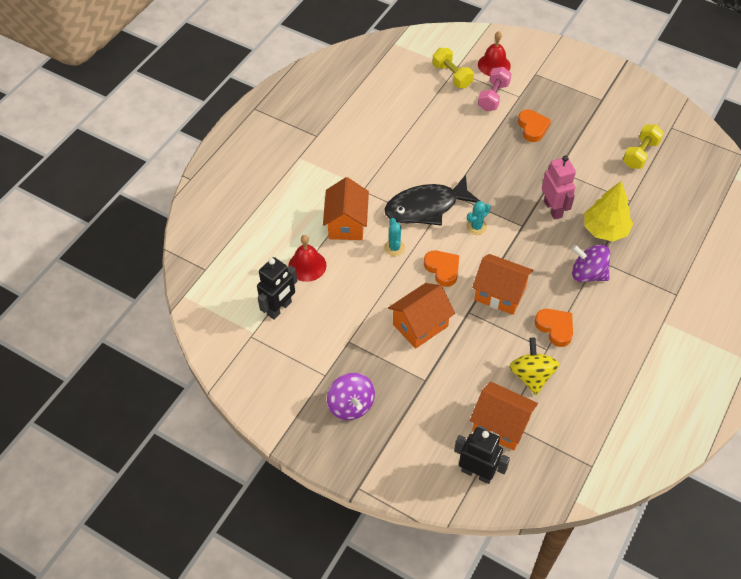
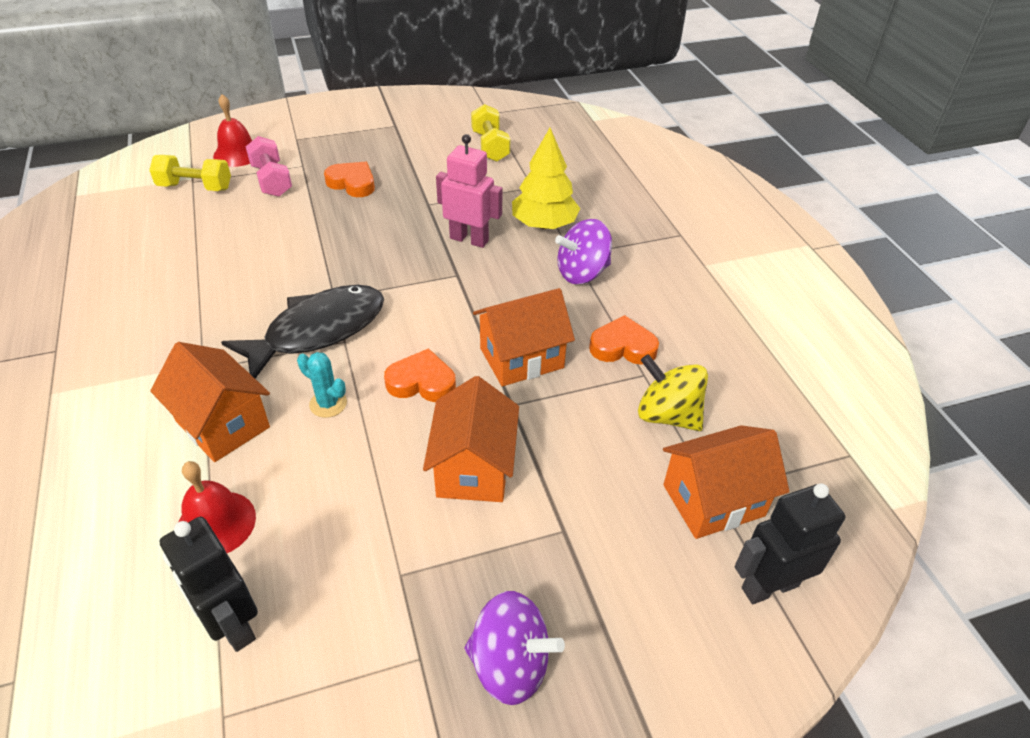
camera: 50 degrees left, 10 degrees down
(279, 308) = (232, 624): black robot -> black robot turned 150 degrees clockwise
(426, 207) = (318, 331): black fish -> black fish turned 150 degrees counterclockwise
(476, 227) = (407, 310): turquoise cactus -> none

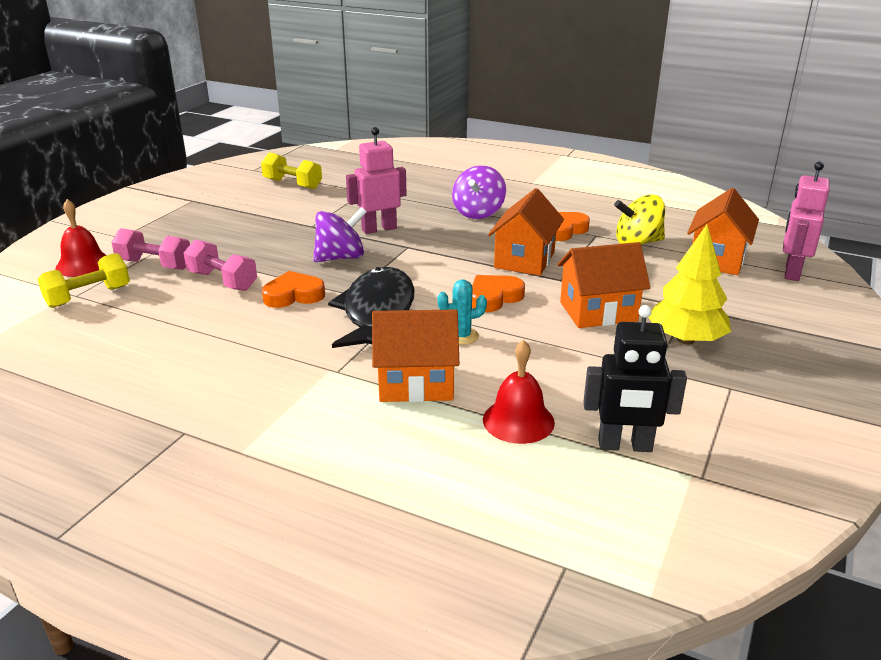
camera: 45 degrees left, 15 degrees down
(282, 225) = (222, 281): none -> pink dumbbell
(352, 183) = (229, 239): orange heart -> orange heart (293, 295)
(473, 468) = (598, 312): orange house -> orange house turned 60 degrees counterclockwise
(510, 664) = (766, 361): purple spinning top -> purple spinning top (340, 258)
(544, 224) = (410, 203): yellow tree -> yellow tree (685, 339)
(769, 586) = (791, 272): black robot -> pink robot

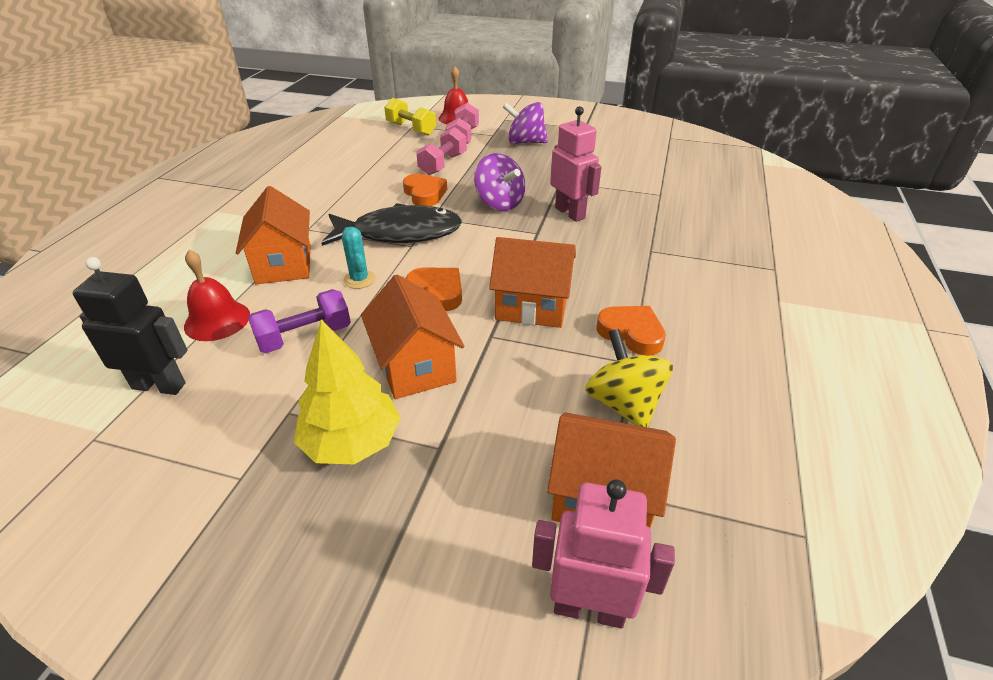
camera: 80 degrees right, 10 degrees up
(292, 184) = (649, 159): yellow dumbbell -> none
(478, 213) = (646, 266): purple spinning top -> purple spinning top (525, 142)
(553, 365) = (305, 336): none -> purple dumbbell
(625, 446) = (159, 385): black robot -> black robot turned 105 degrees clockwise

